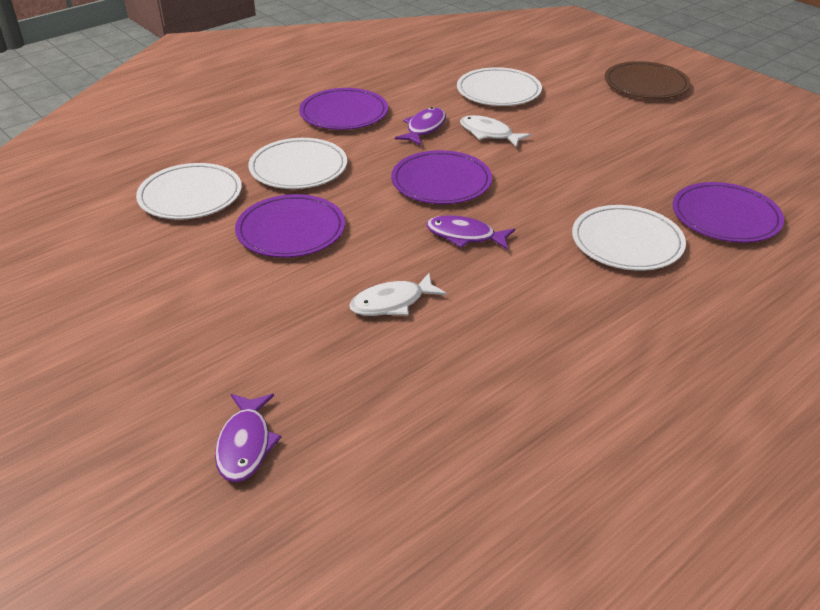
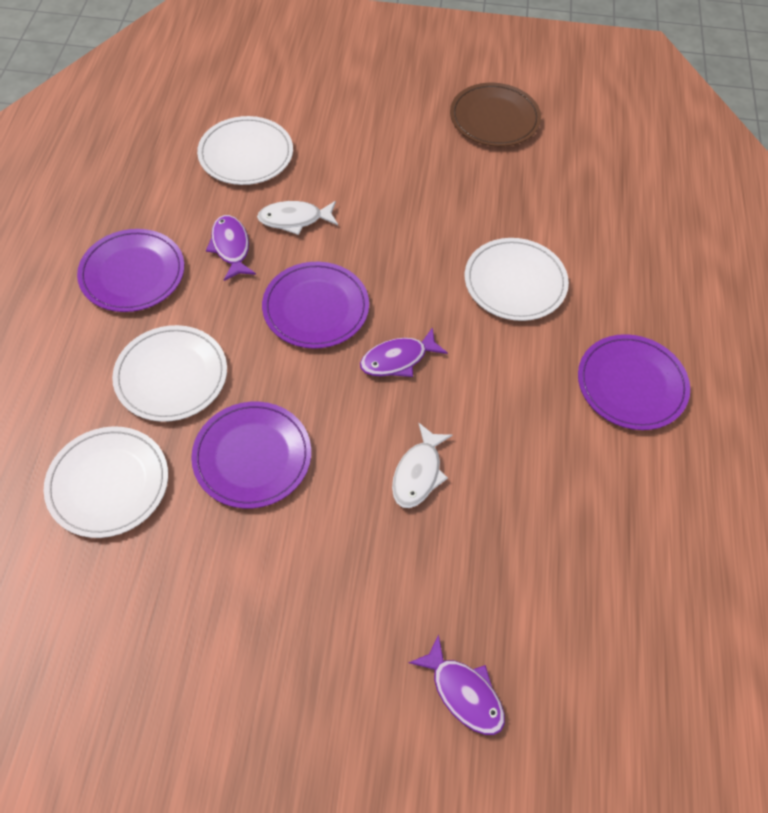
camera: 45 degrees left, 20 degrees up
(646, 84) = (361, 73): brown plate -> brown plate (494, 118)
(725, 216) = (553, 207): purple plate -> purple plate (631, 384)

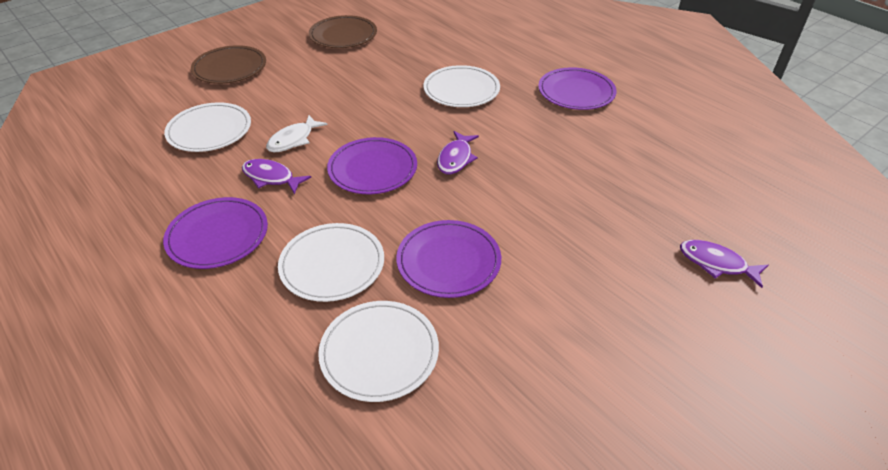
camera: 45 degrees left, 15 degrees down
(343, 88) = (230, 68): none -> brown plate
(418, 473) = (546, 196): white fish -> none
(463, 692) = (716, 263): purple fish -> purple fish turned 150 degrees counterclockwise

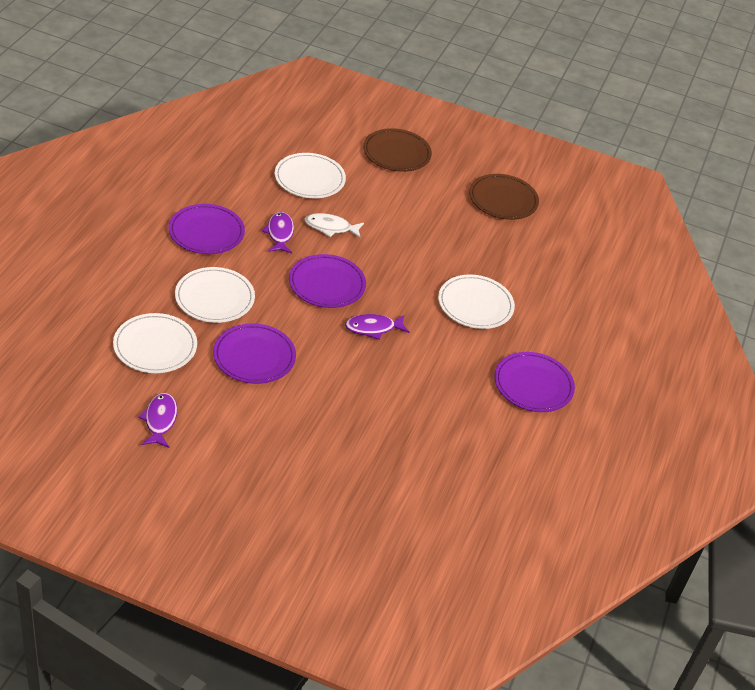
camera: 55 degrees right, 0 degrees up
(716, 263) = (347, 514): purple fish -> purple fish (160, 420)

